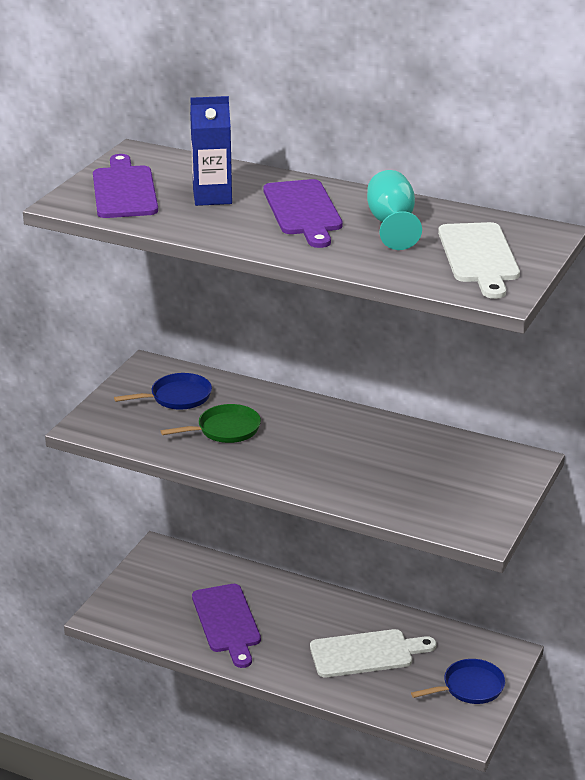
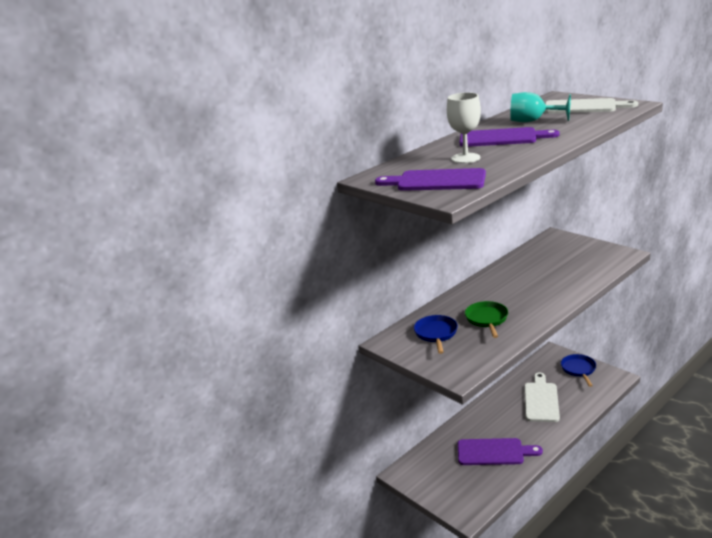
camera: 65 degrees left, 5 degrees down
(212, 197) = (465, 158): blue carton -> white goblet

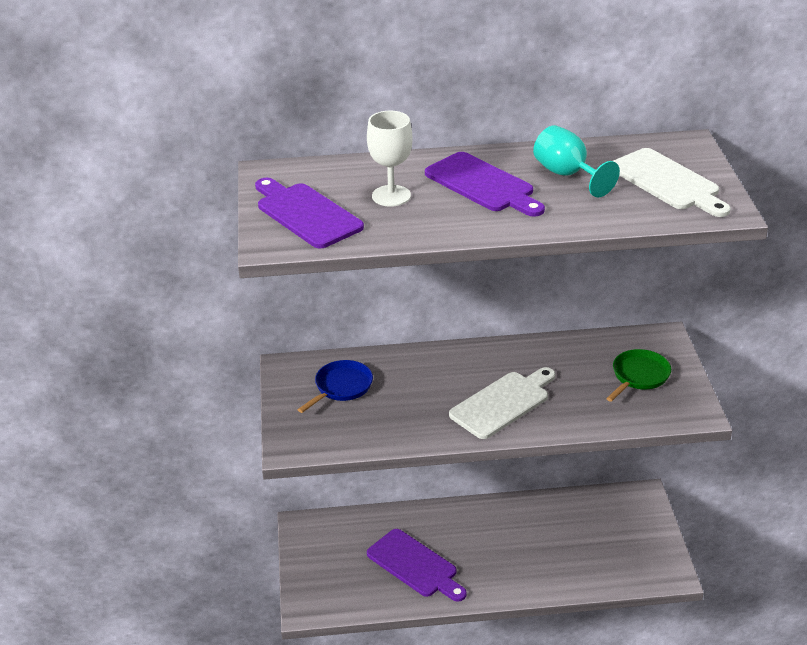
camera: 35 degrees right, 10 degrees up
(487, 319) = (412, 402): green pan -> green pan (639, 376)
(541, 400) = (544, 543): white cutting board -> white cutting board (503, 403)
(579, 369) = (641, 536): blue pan -> none

